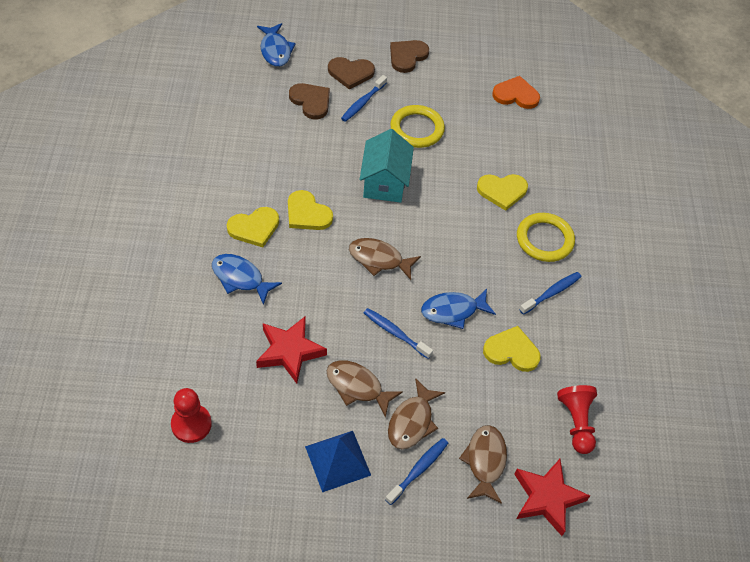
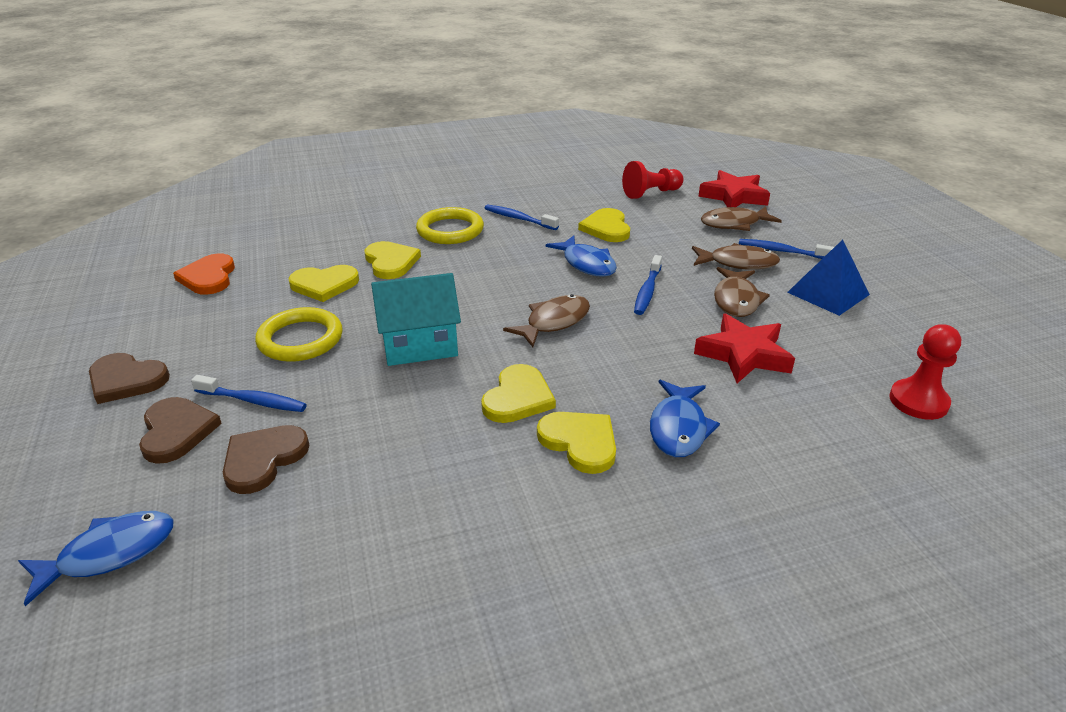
camera: 105 degrees left, 20 degrees down
(379, 259) = (554, 322): brown fish -> brown fish turned 135 degrees counterclockwise
(482, 150) = (324, 285): none -> yellow heart

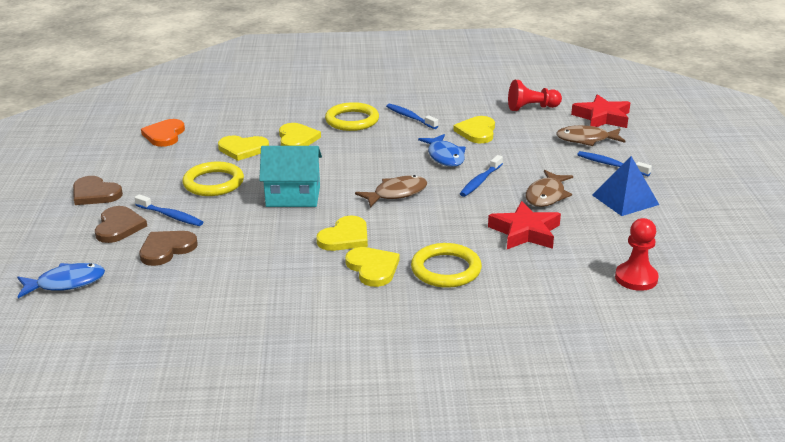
camera: 15 degrees right, 5 degrees down
(678, 428) = (446, 269): blue fish -> yellow ring
(738, 263) = (567, 169): brown fish -> none

